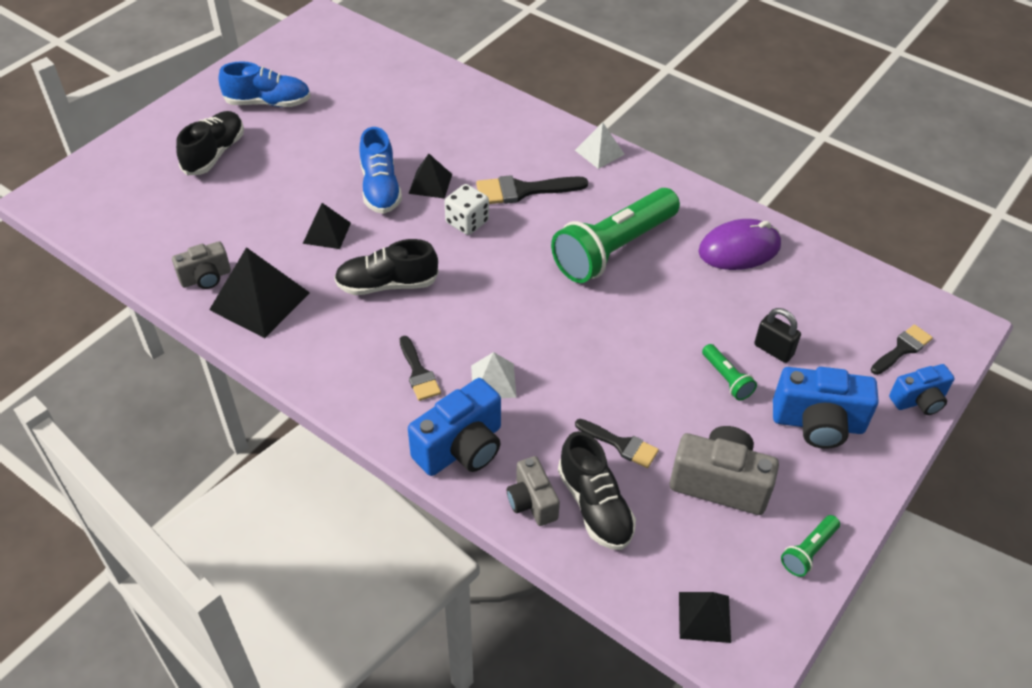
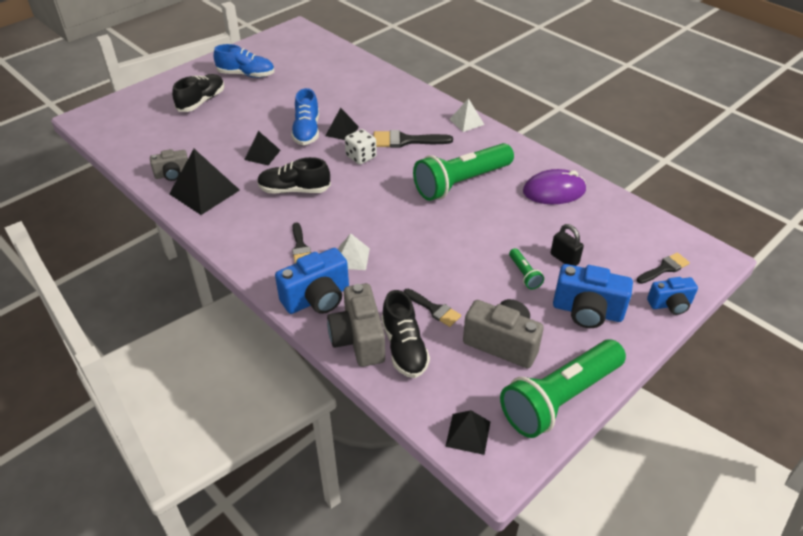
camera: 10 degrees right, 5 degrees down
(532, 502) = (358, 339): grey camera -> grey camera, size x1.63
(808, 551) = (560, 398): green flashlight -> green flashlight, size x2.39

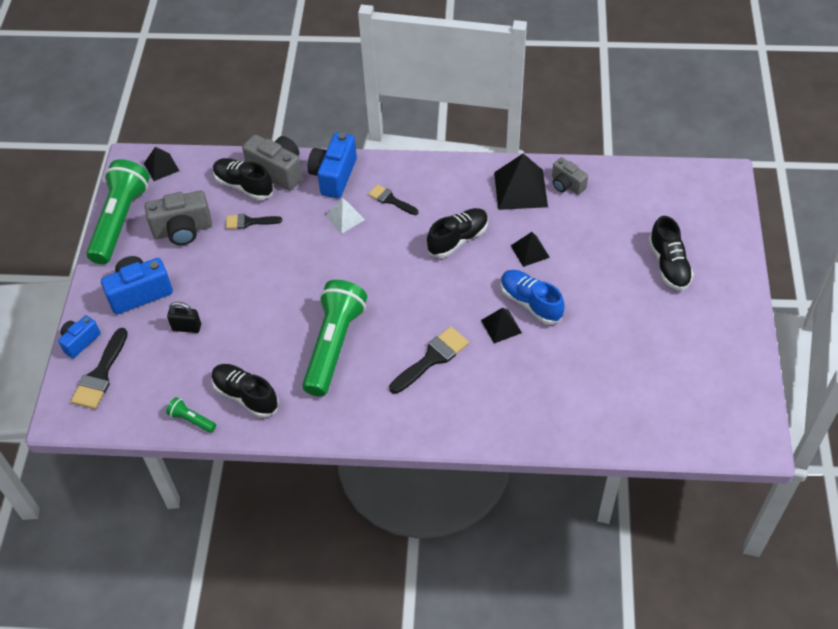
camera: 140 degrees right, 10 degrees up
(173, 174) = (566, 185): grey camera -> grey camera turned 75 degrees counterclockwise
(246, 74) = (688, 327): blue shoe -> none
(361, 157) = (448, 310): white dice -> none
(466, 122) = (403, 429): white pyramid -> none
(524, 274) = (208, 292): green flashlight -> green flashlight (191, 420)
(554, 191) = (246, 396): purple mouse -> black shoe
(664, 268) = (100, 374): black brush -> black brush, size x1.55

